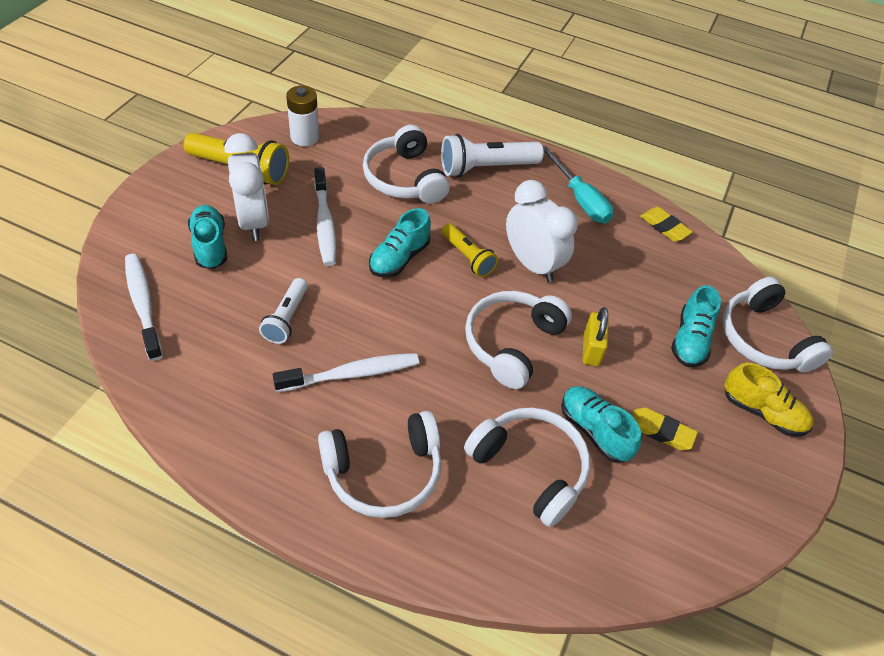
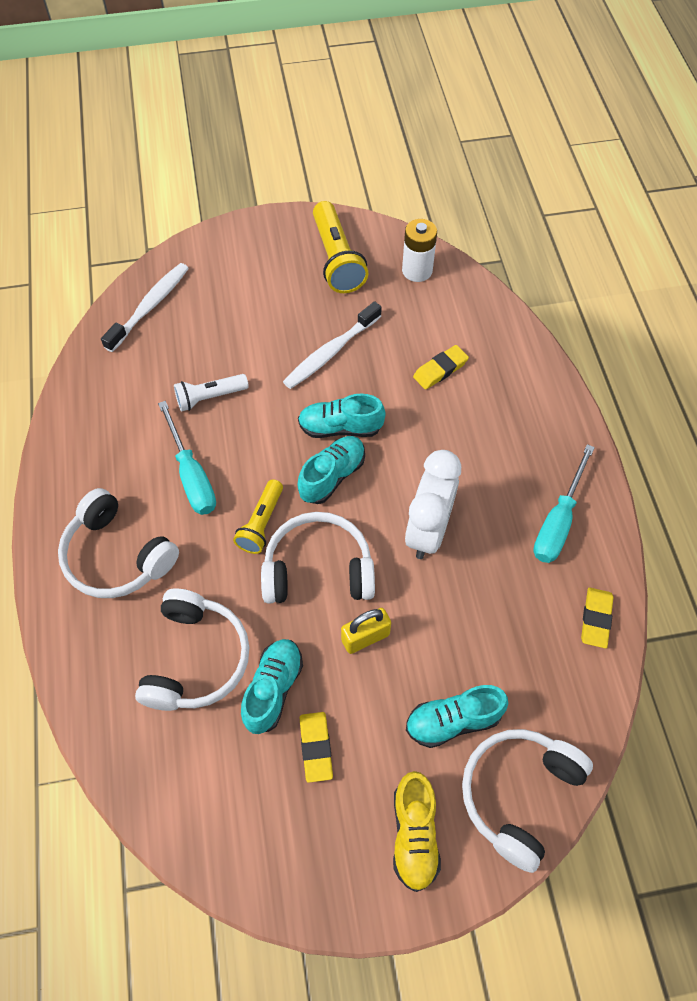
camera: 60 degrees right, 10 degrees up
(210, 245) = (239, 301): turquoise shoe -> turquoise shoe (332, 476)
(253, 222) = (288, 308): white clock -> none
(352, 374) = (191, 475): white toothbrush -> turquoise screwdriver
(404, 178) = (440, 370): white headphones -> yellow eraser
(467, 257) = (389, 475): yellow flashlight -> yellow flashlight (261, 523)
(486, 168) = (520, 420): white flashlight -> none

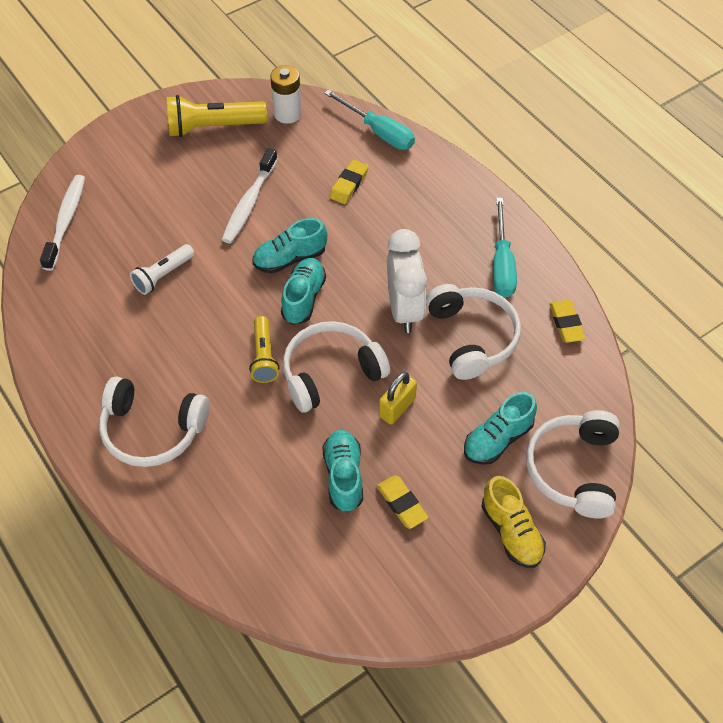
camera: 25 degrees left, 5 degrees down
(191, 475) = (182, 342): turquoise screwdriver -> turquoise screwdriver (378, 132)
(196, 659) = (266, 480): white headphones -> white headphones (471, 337)
(336, 259) = (213, 127): yellow flashlight -> yellow flashlight turned 120 degrees clockwise

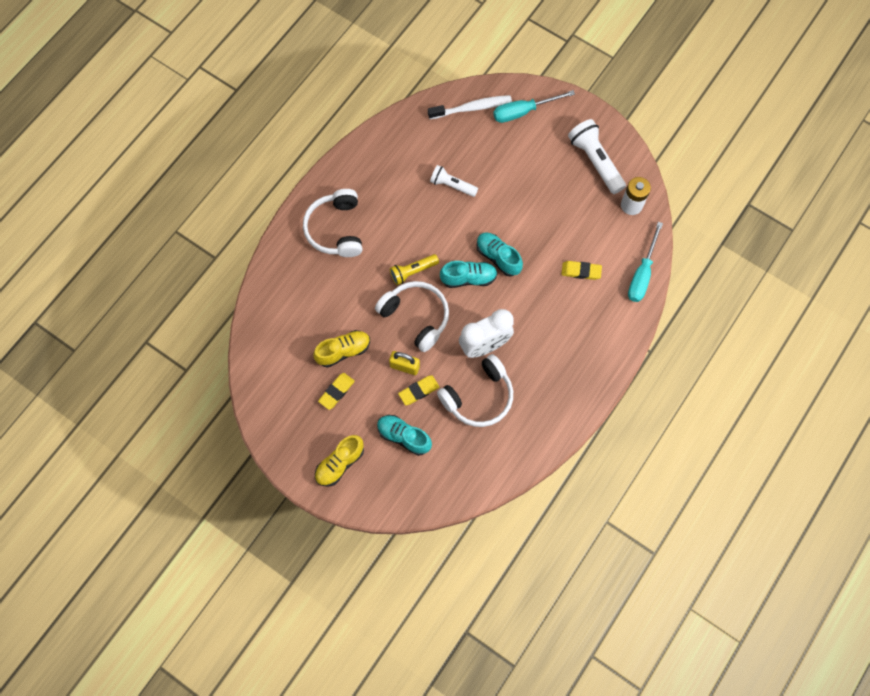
camera: 70 degrees right, 15 degrees up
(213, 127) = (595, 161): yellow flashlight -> white flashlight
(249, 203) = (535, 213): white toothbrush -> none
(343, 476) = (343, 351): turquoise shoe -> yellow shoe
(501, 264) = (551, 398): turquoise screwdriver -> turquoise screwdriver (523, 111)
(566, 323) = (515, 457): yellow eraser -> yellow eraser (419, 391)
(574, 469) = (398, 491): white headphones -> none

